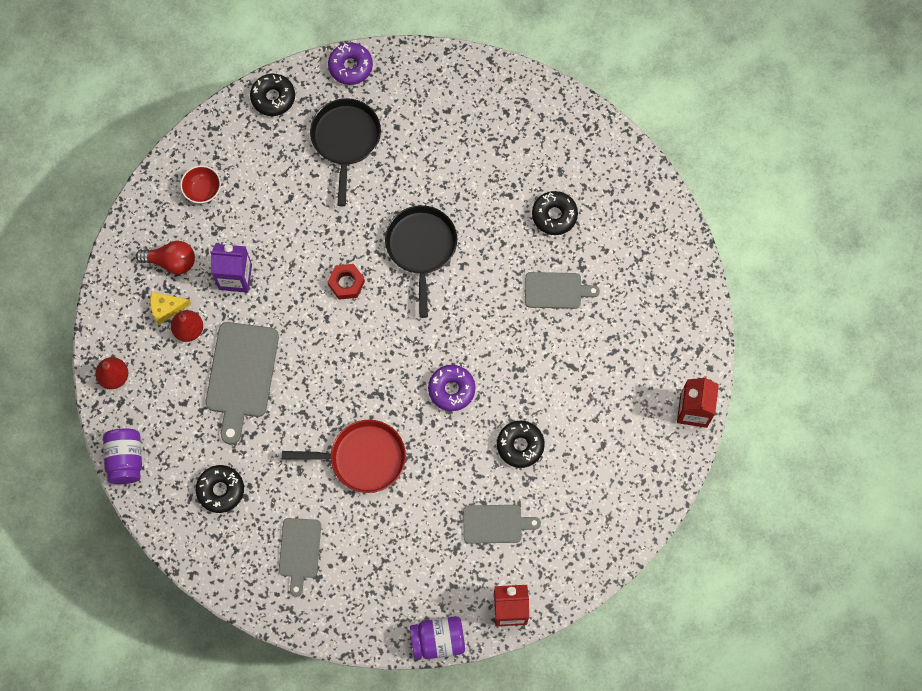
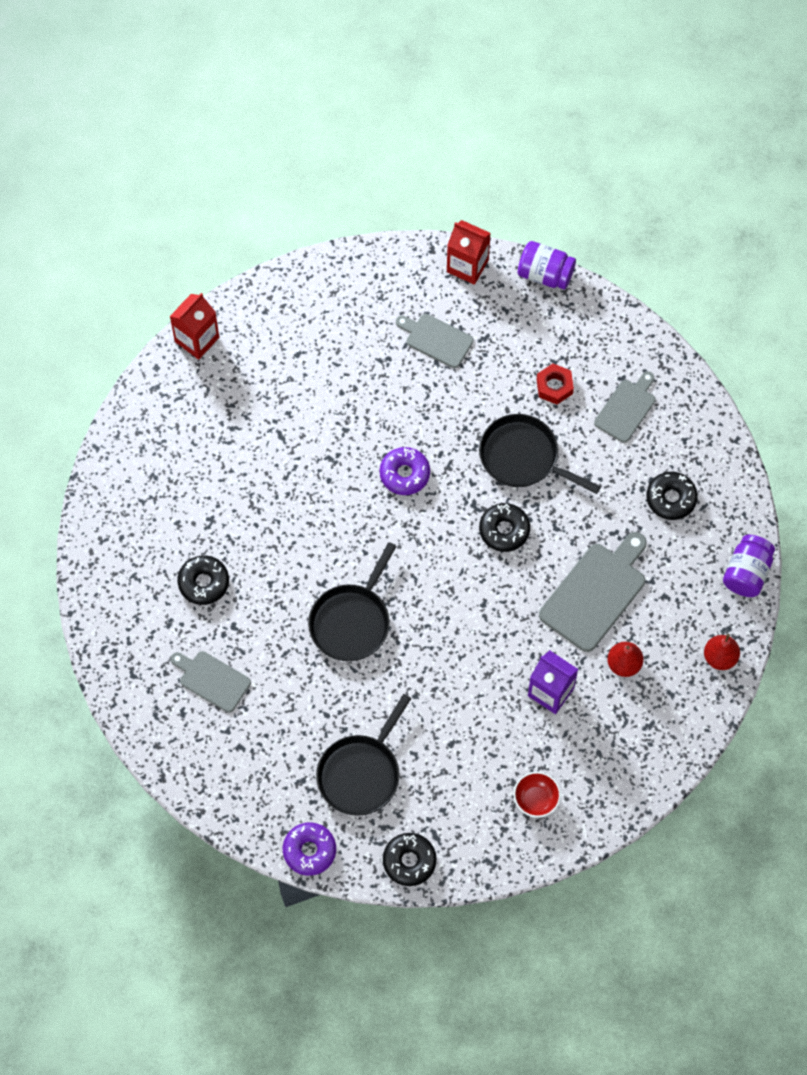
camera: 150 degrees left, 5 degrees down
(166, 308) = (635, 697): yellow cheese -> none
(171, 262) = (606, 742): red light bulb -> none
(346, 283) = (445, 626): red nut -> red nut (554, 386)
(363, 458) = (522, 457): red pan -> black pan
(520, 445) = (372, 392): black donut -> black donut (504, 530)
(556, 290) = (249, 511): grey cutting board -> grey cutting board (212, 680)

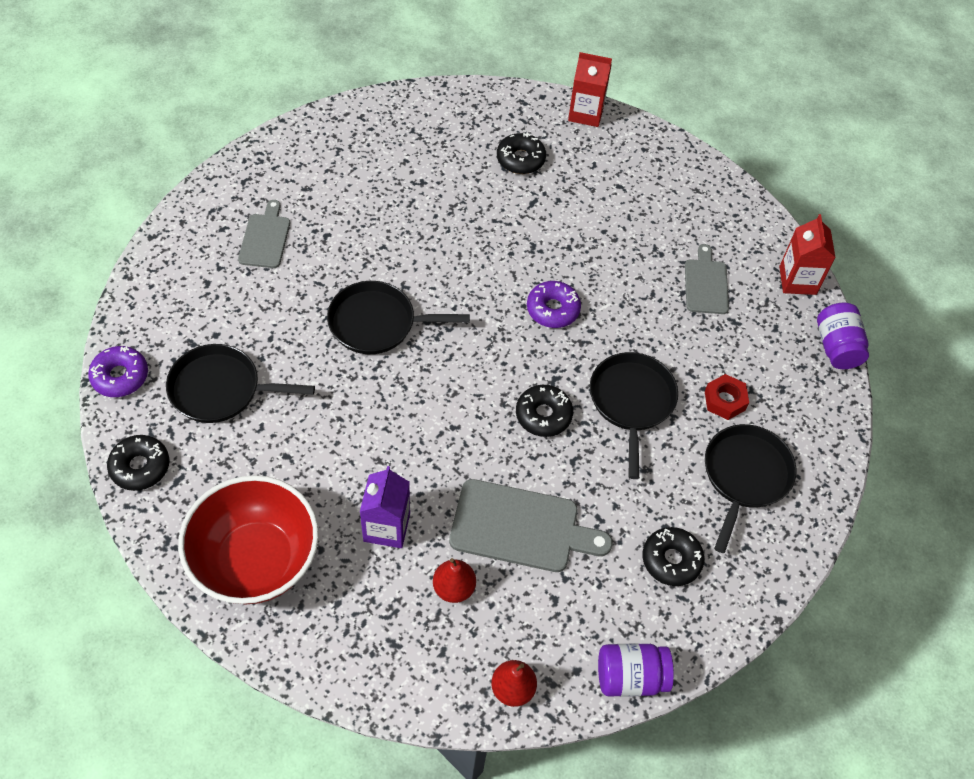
camera: 60 degrees right, 10 degrees down
(203, 583) = (358, 199): black donut -> black donut (520, 159)
(536, 799) = (256, 560): red bowl -> red bowl, size x2.41
(626, 408) = (745, 476): grey cutting board -> black pan

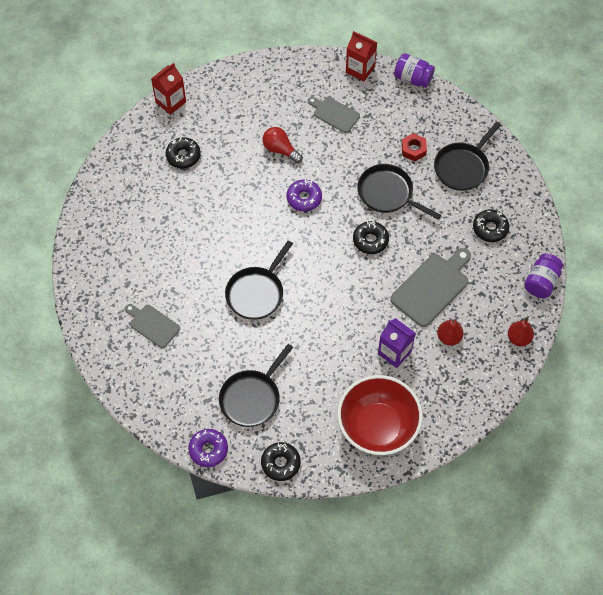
camera: 55 degrees left, 5 degrees up
(605, 251) = (280, 150): none -> red light bulb
(745, 476) = (462, 167): black pan -> black pan turned 105 degrees counterclockwise

